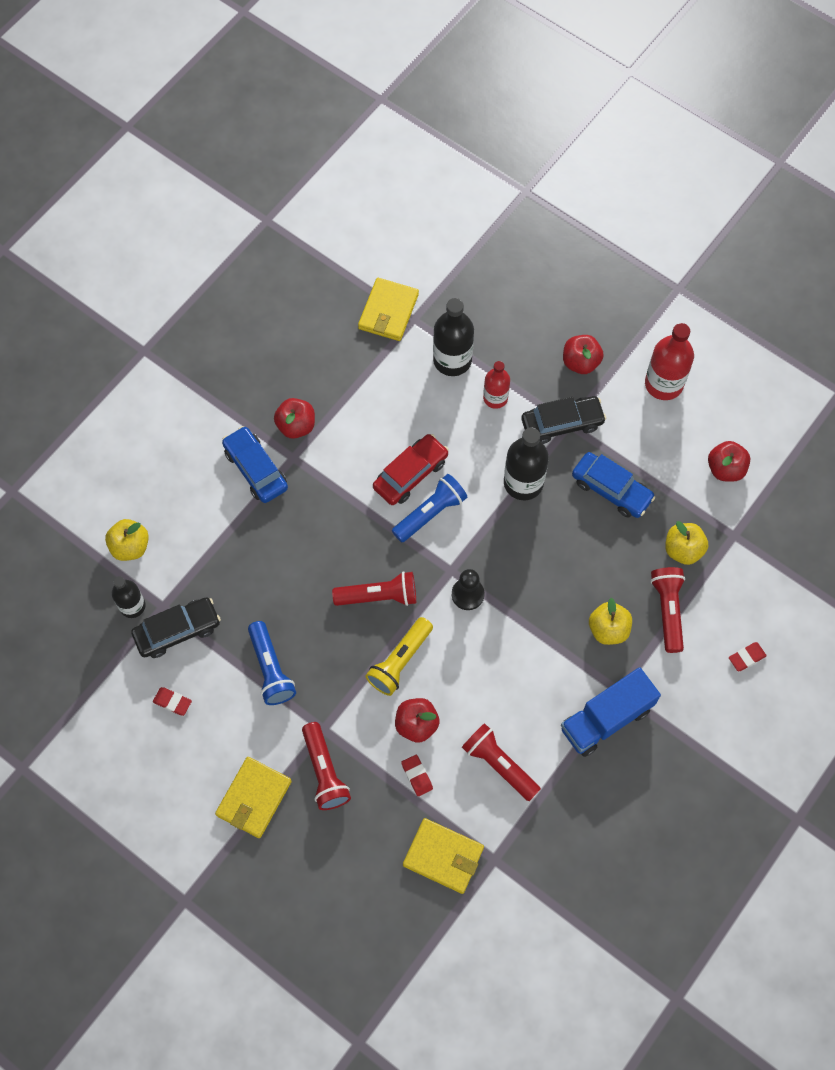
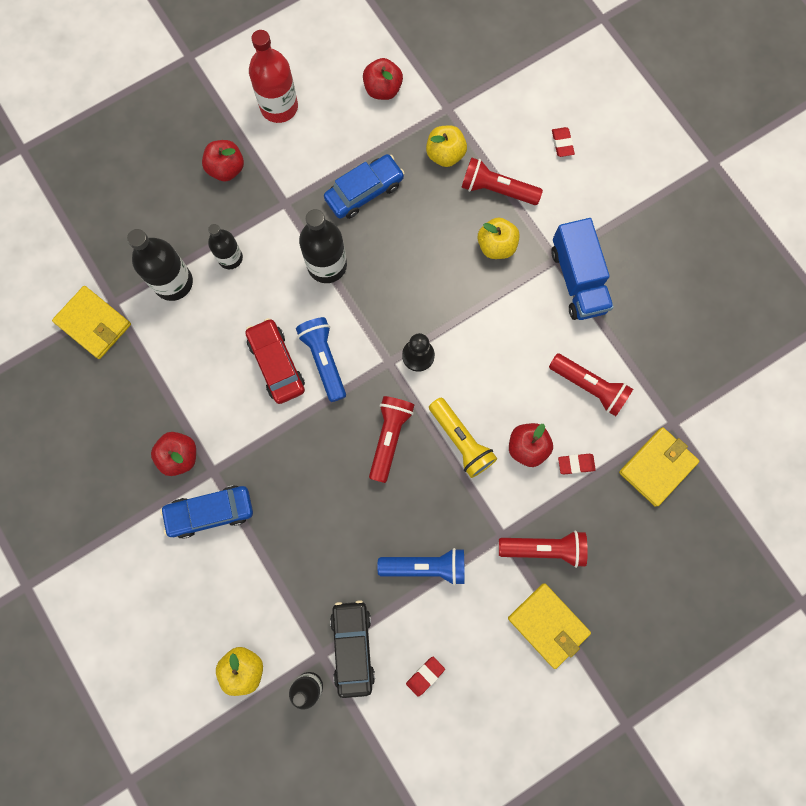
camera: 70 degrees left, 10 degrees up
(495, 398) = (230, 258): red bottle -> black bottle
(499, 764) = (589, 387): red flashlight -> red flashlight turned 120 degrees counterclockwise
(562, 423) = (281, 209): black car -> none

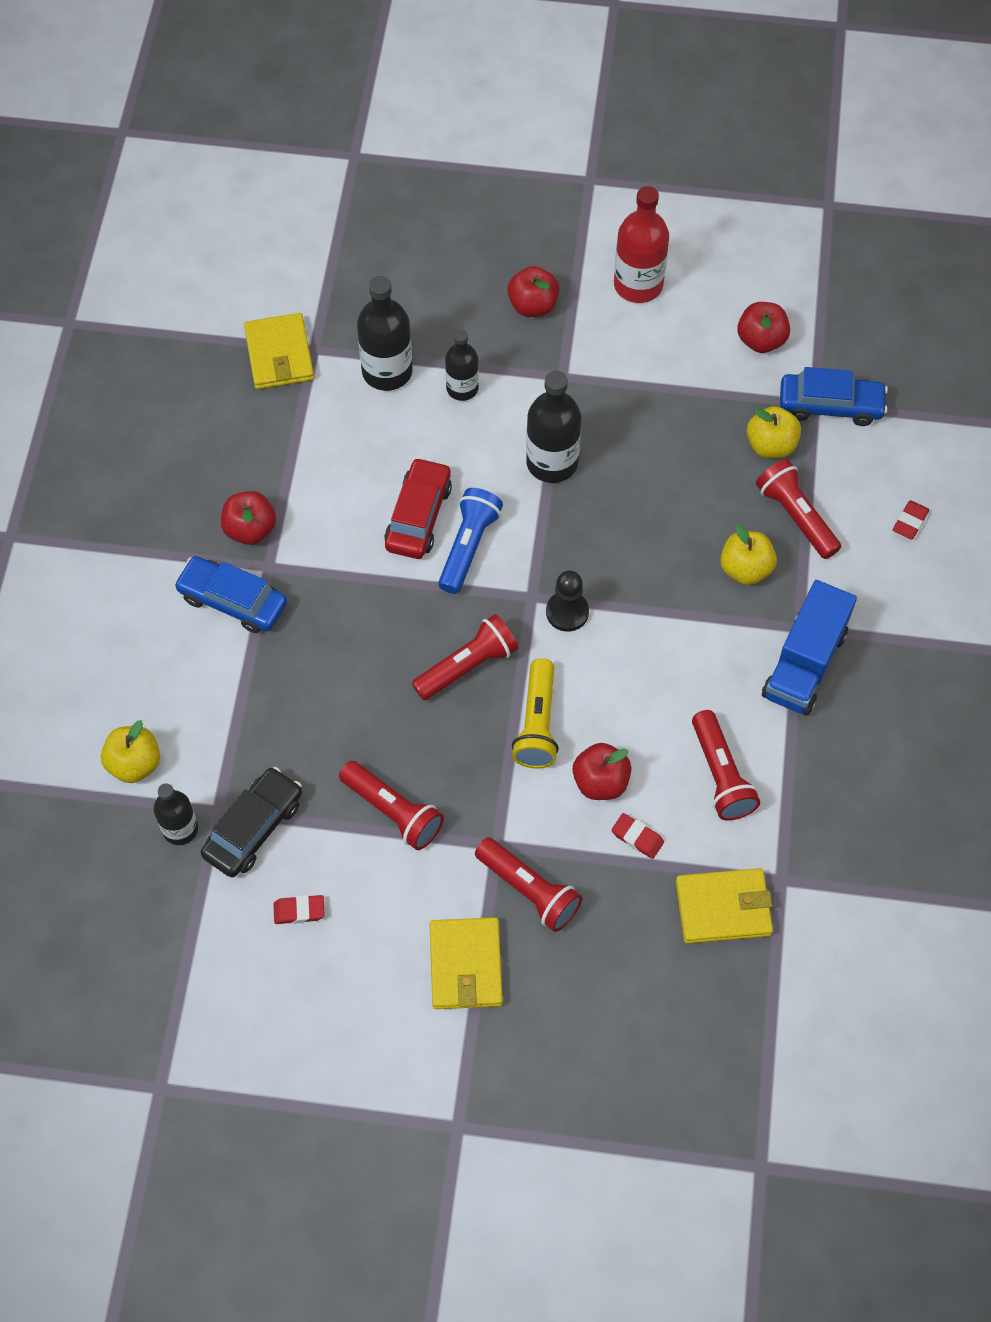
camera: 40 degrees right, 15 degrees down
(364, 191) = (653, 422): blue car -> blue car (830, 405)
(425, 566) = (393, 812): blue flashlight -> red flashlight

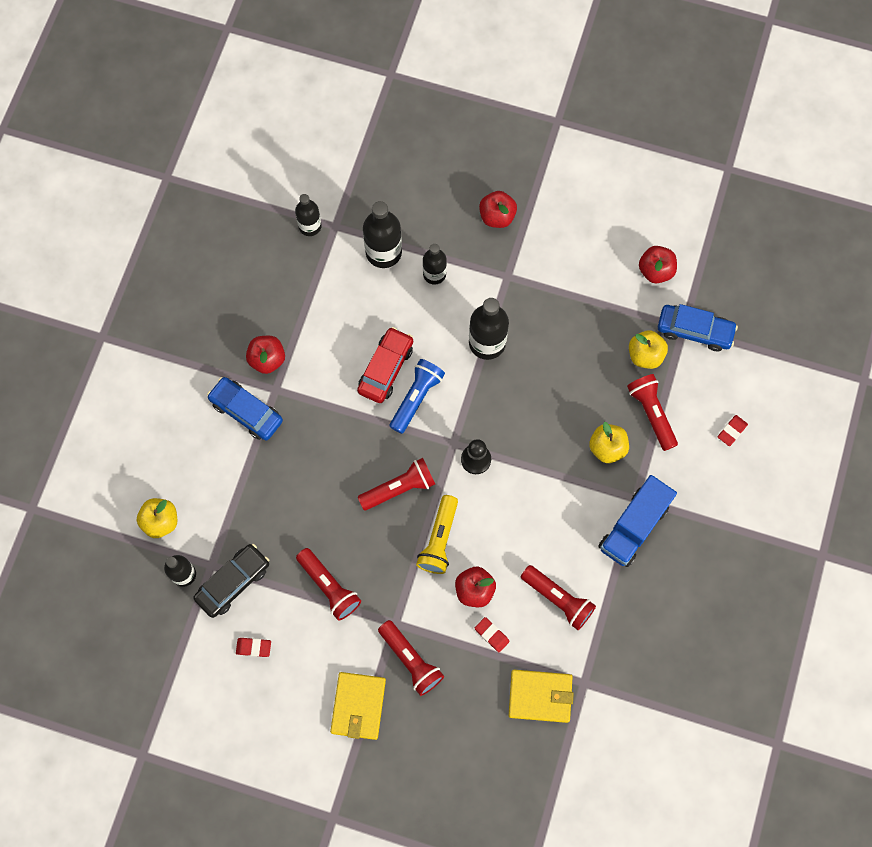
camera: 10 degrees right, 10 degrees up
(279, 354) = (310, 226): yellow wallet -> black bottle
(638, 285) = (576, 212): red bottle -> none
(720, 775) = (558, 599): red flashlight -> red flashlight turned 45 degrees counterclockwise

